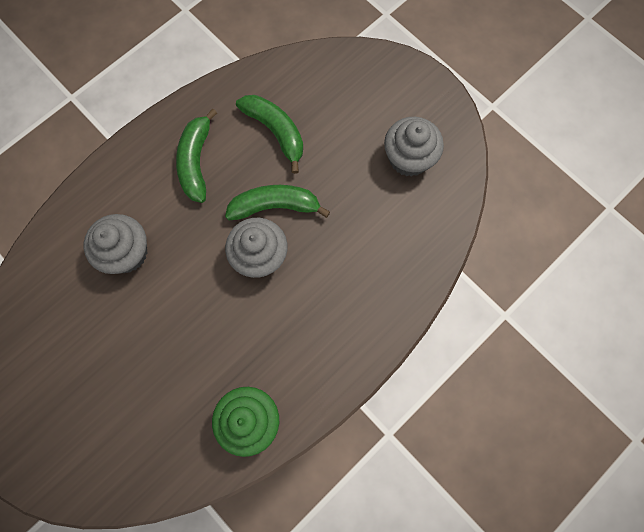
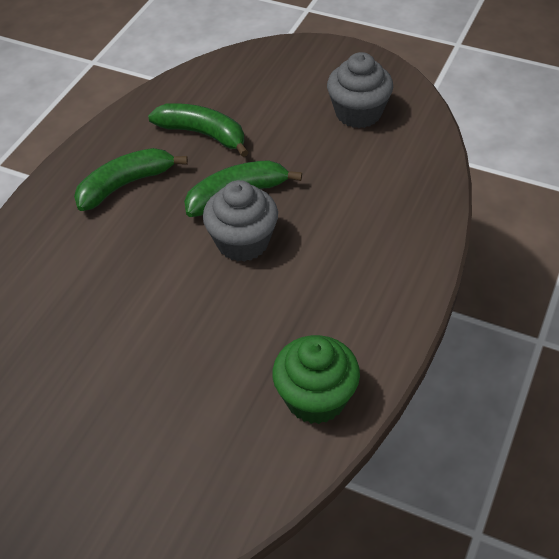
camera: 20 degrees left, 25 degrees down
(126, 253) = (80, 290): grey cupcake -> none
(196, 162) = (125, 185): green banana -> green banana turned 75 degrees clockwise

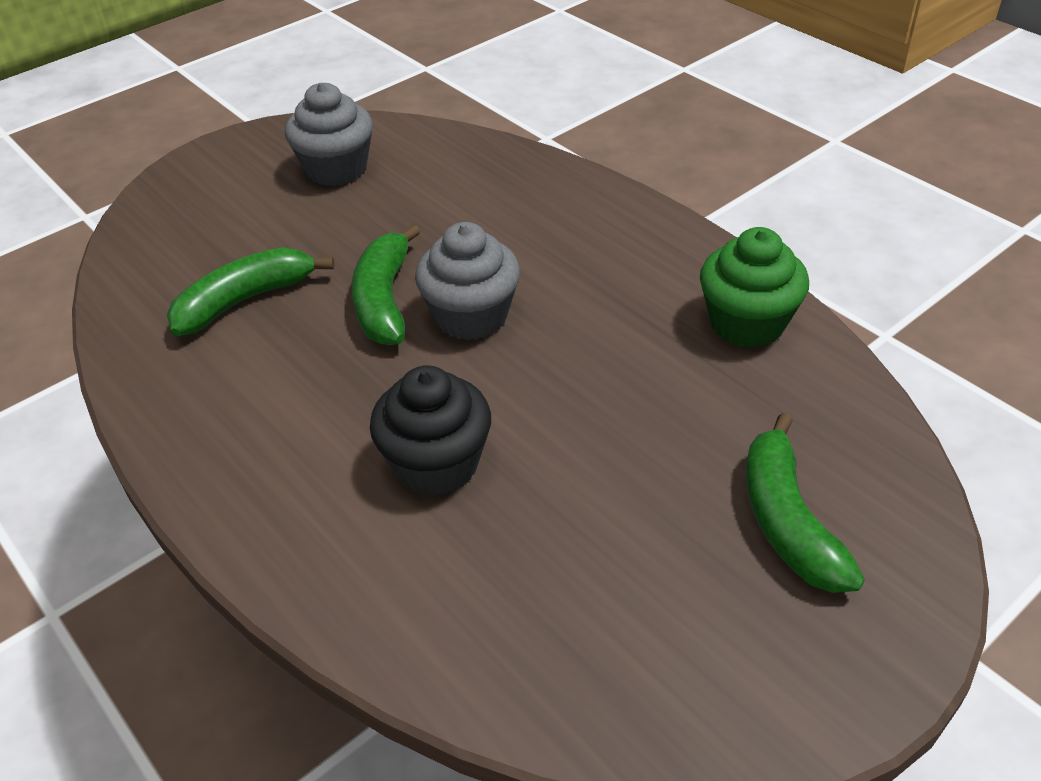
camera: 65 degrees left, 5 degrees down
(104, 278) = (437, 464): none -> black cupcake
(125, 185) = (271, 400): green banana -> green banana (787, 521)

